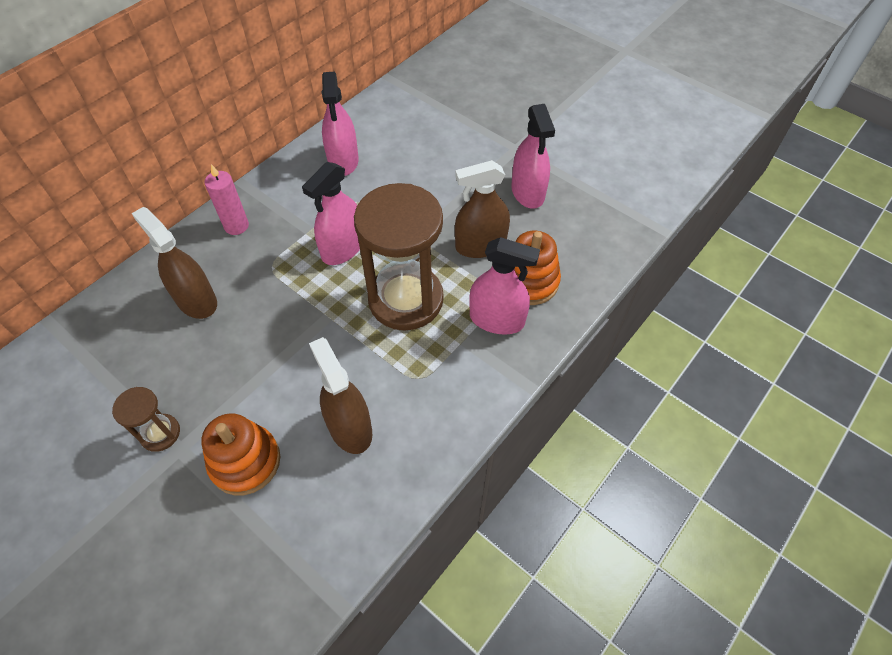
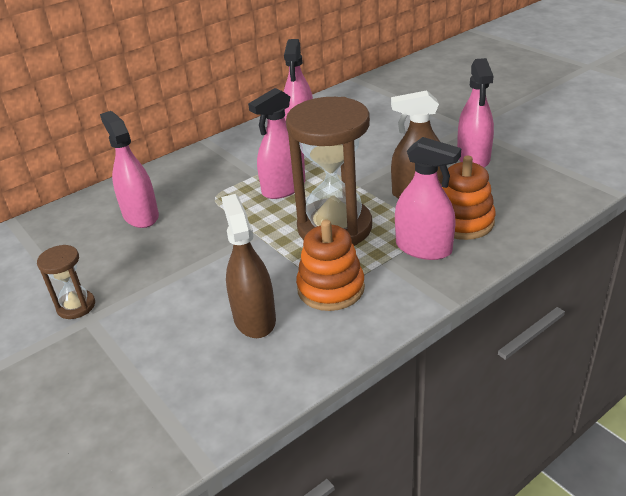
camera: 15 degrees right, 20 degrees down
(196, 300) = (141, 216): brown spray bottle -> pink spray bottle
(236, 226) = (192, 168): pink candle -> none
(245, 461) = (146, 335): orange stacking toy -> orange stacking toy (331, 288)

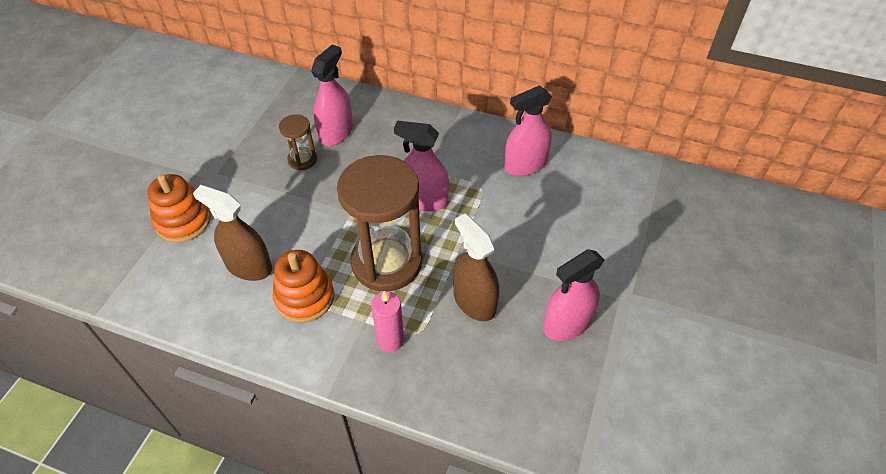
camera: 55 degrees right, 15 degrees up
(76, 306) = (219, 160): brown hourglass -> brown hourglass (302, 160)
(254, 318) = (249, 266): brown spray bottle -> brown spray bottle turned 105 degrees counterclockwise
(423, 248) = (390, 340): pink spray bottle -> pink candle
(463, 222) = (447, 356): orange stacking toy -> orange stacking toy (183, 221)

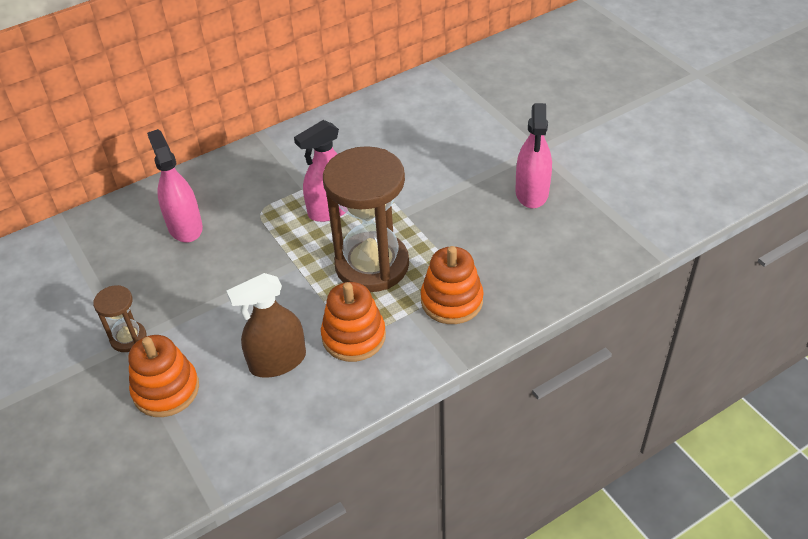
camera: 50 degrees left, 5 degrees down
(302, 160) = (190, 266): brown hourglass -> brown hourglass (128, 338)
(390, 340) = (452, 301): pink candle -> orange stacking toy
(474, 301) = (463, 232): brown spray bottle -> none
(525, 165) = (362, 131): pink spray bottle -> none

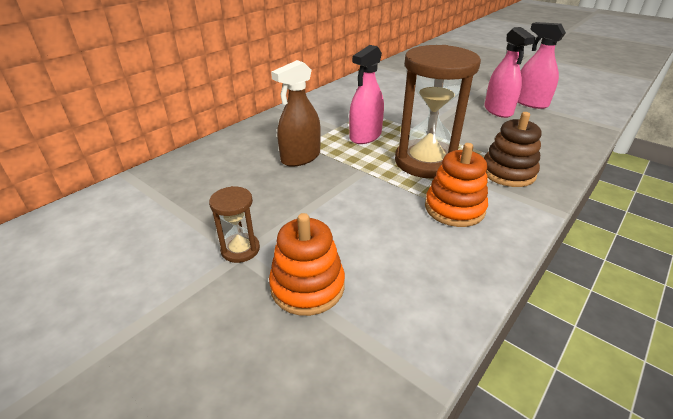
camera: 20 degrees left, 10 degrees down
(185, 227) = (250, 162): pink spray bottle -> pink spray bottle (530, 103)
(277, 361) = (403, 239): brown spray bottle -> brown spray bottle (300, 157)
(452, 301) = (508, 172): orange stacking toy -> brown stacking toy

